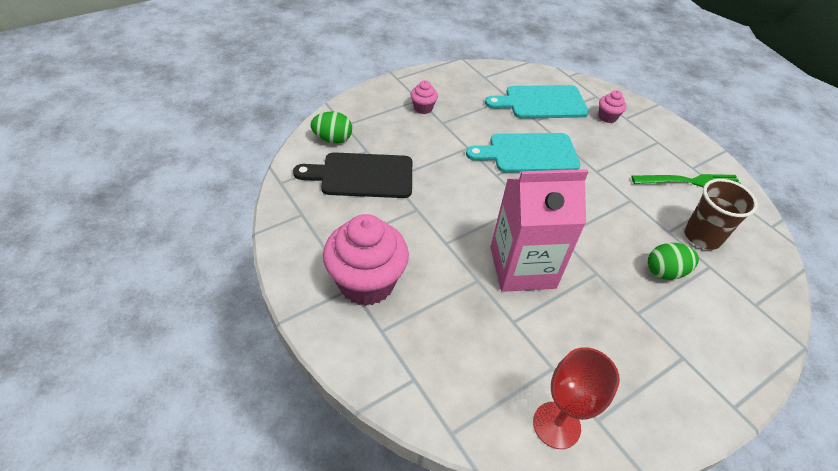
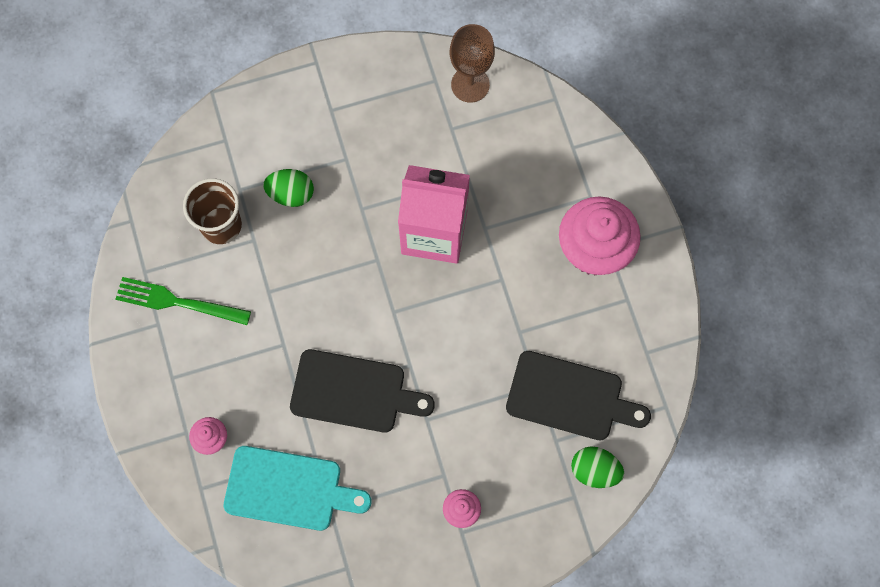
camera: 160 degrees left, 25 degrees up
(528, 153) = (354, 392): turquoise cutting board -> black cutting board
(556, 425) = (470, 84): red goblet -> brown goblet

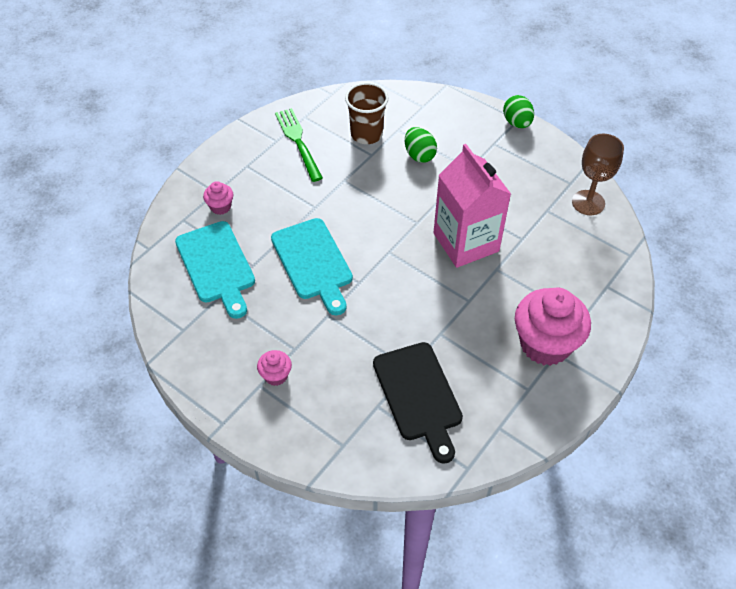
camera: 55 degrees right, 20 degrees down
(354, 392) = (313, 262): black cutting board -> turquoise cutting board
(594, 470) = (375, 447): green egg -> green egg (517, 123)

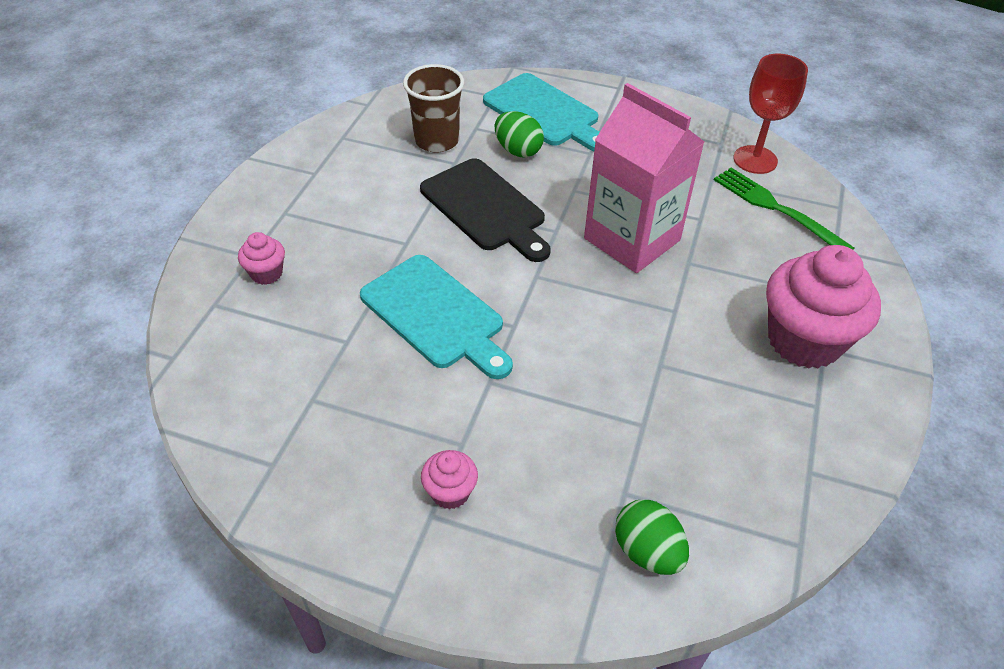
camera: 20 degrees left, 5 degrees down
(216, 266) = (292, 355): turquoise cutting board -> turquoise cutting board (544, 113)
(298, 142) = (347, 168): green fork -> green fork (776, 209)
(419, 396) = (676, 459): black cutting board -> black cutting board (486, 208)
(517, 123) = (620, 91): green egg -> green egg (647, 551)
(588, 203) = (755, 160): brown goblet -> red goblet

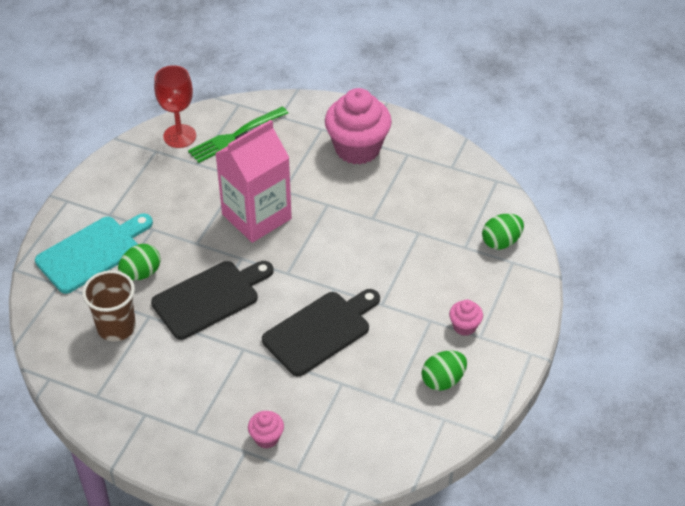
camera: 85 degrees left, 0 degrees up
(343, 463) = (443, 380): none -> green egg
(436, 315) = (320, 331): turquoise cutting board -> black cutting board

